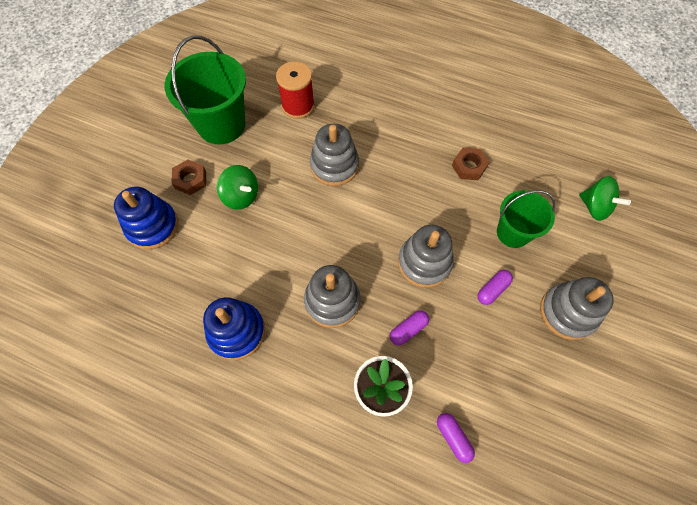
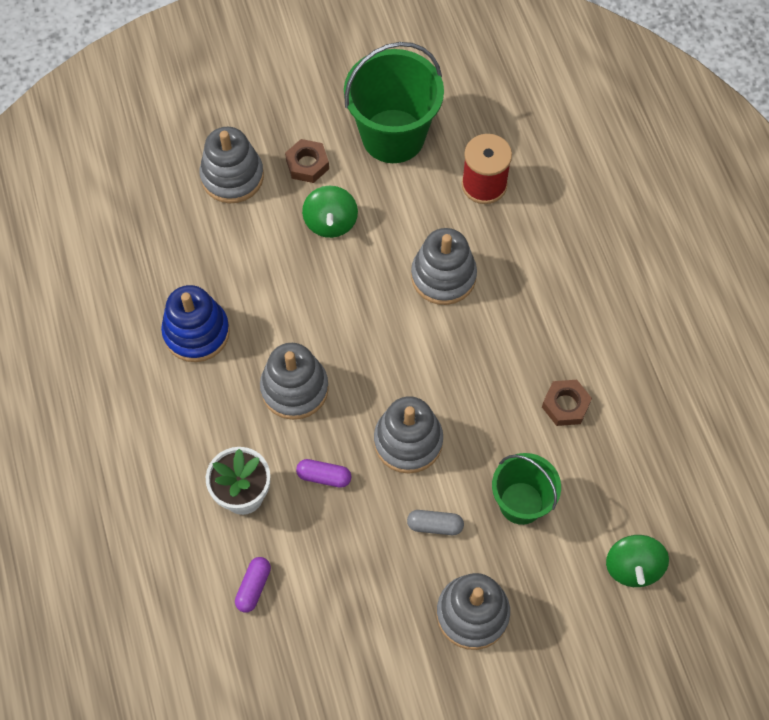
camera: 50 degrees right, 0 degrees up
(153, 226) = (232, 176): blue stacking toy -> grey stacking toy
(492, 290) = (435, 525): purple capsule -> grey capsule

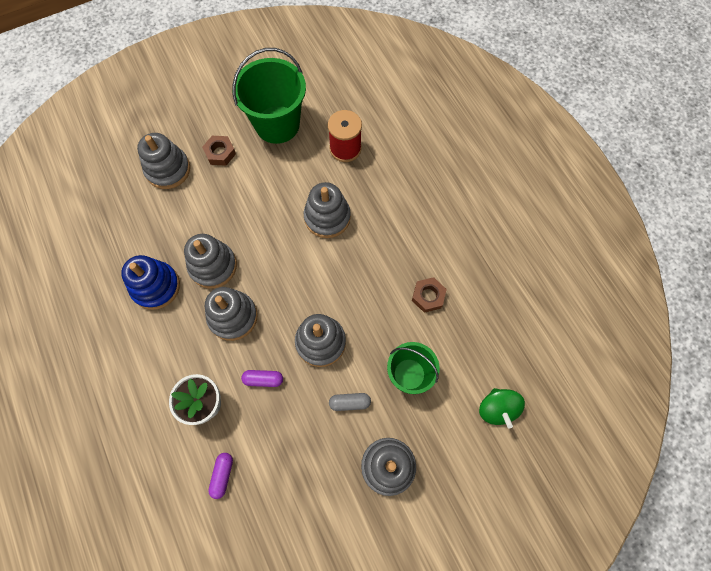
camera: 10 degrees left, 5 degrees up
(277, 317) = (213, 266): none -> grey stacking toy
(330, 222) = (242, 191): green spinning top -> none

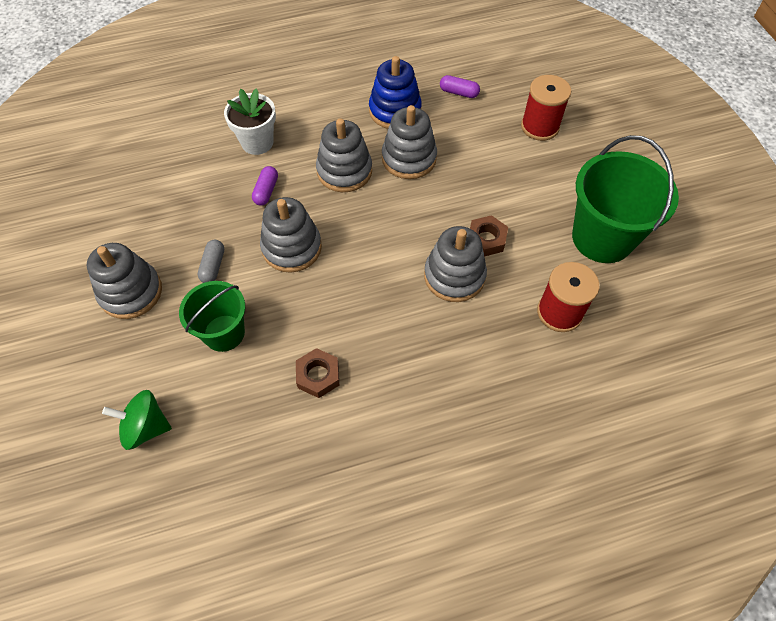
camera: 100 degrees right, 10 degrees down
(168, 169) = (540, 127): grey stacking toy -> red spool
(220, 153) = (560, 175): brown nut -> brown nut (486, 239)
(222, 475) = (183, 150): purple capsule -> purple capsule (459, 92)

